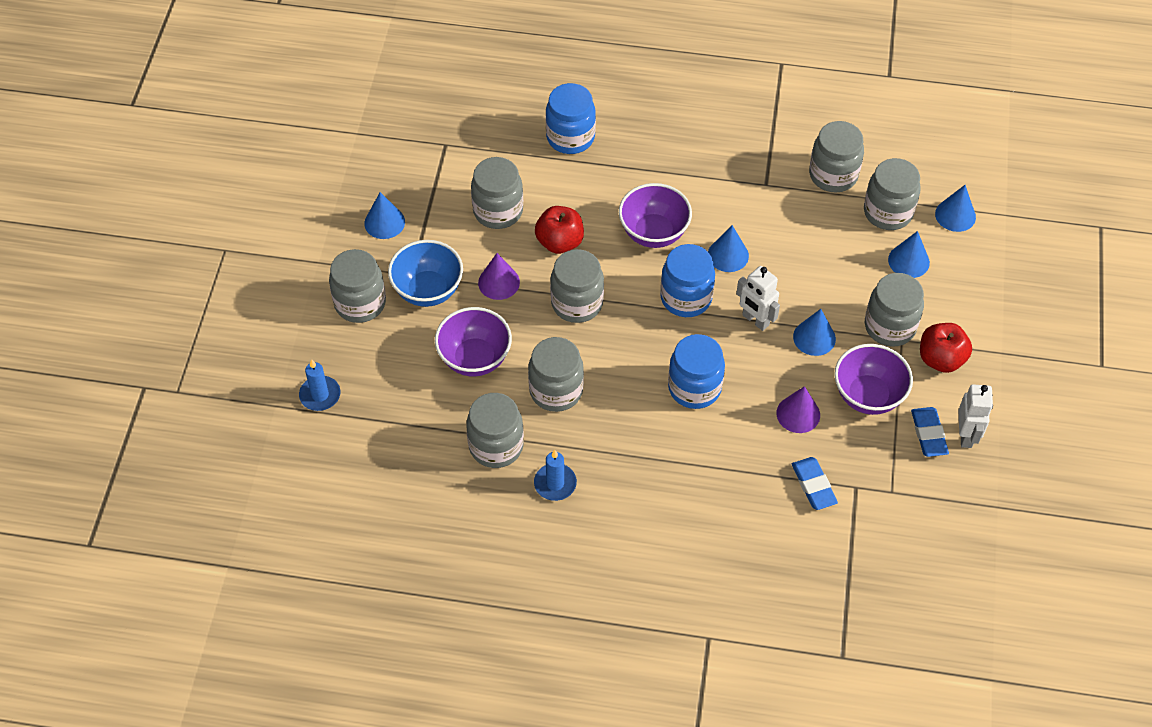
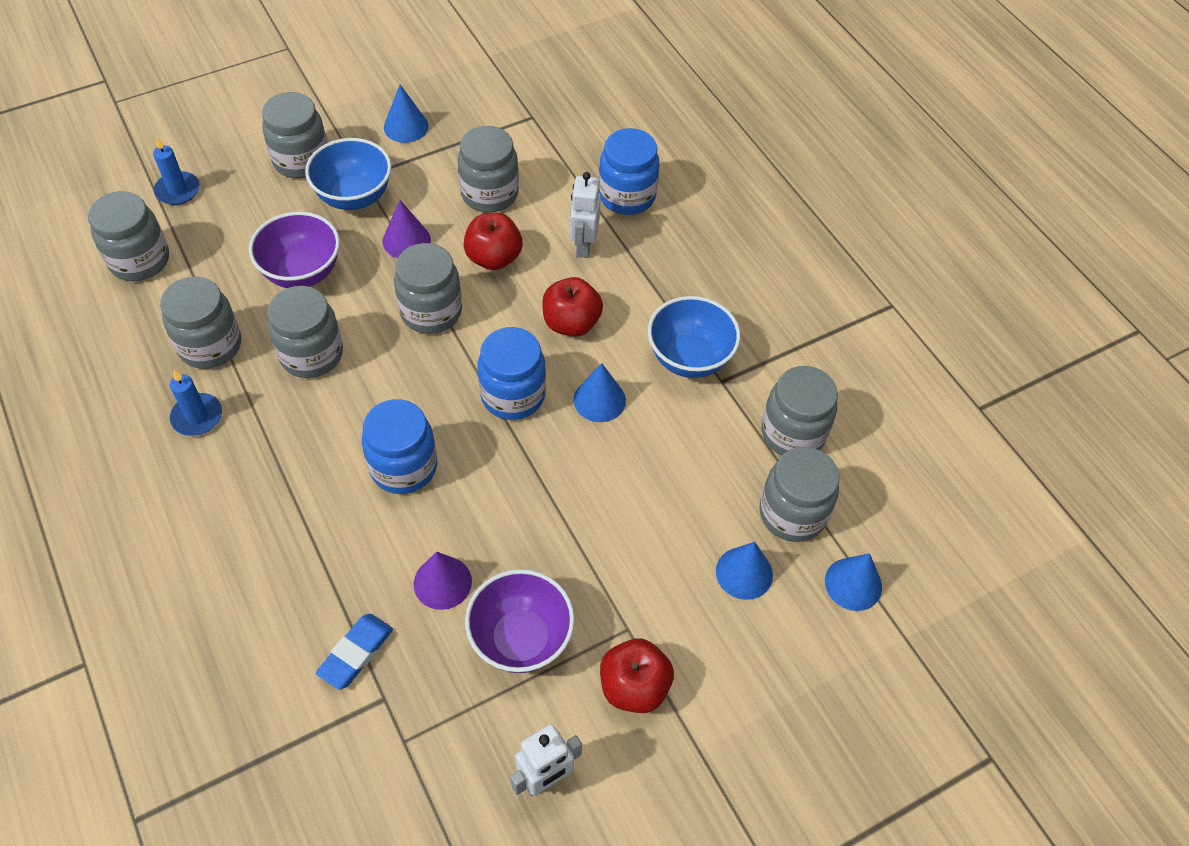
camera: 50 degrees right, 0 degrees up
(653, 233) = (571, 323): purple bowl -> red apple
(735, 189) = (689, 358): none -> blue bowl
(755, 320) = (535, 471): white robot -> white robot (583, 245)
(814, 337) = (558, 539): blue cone -> none
(890, 326) = (635, 606): grey jar -> grey jar (139, 260)
(928, 434) = (515, 735): blue eraser -> none

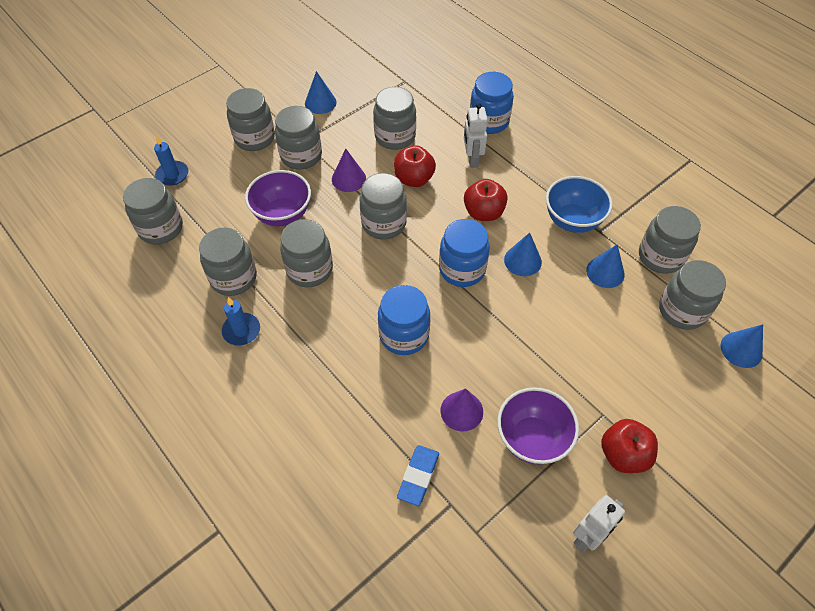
camera: 10 degrees left, 0 degrees up
(354, 197) = (301, 156): blue bowl -> grey jar
(744, 573) = (666, 358): blue cone -> blue cone (605, 272)

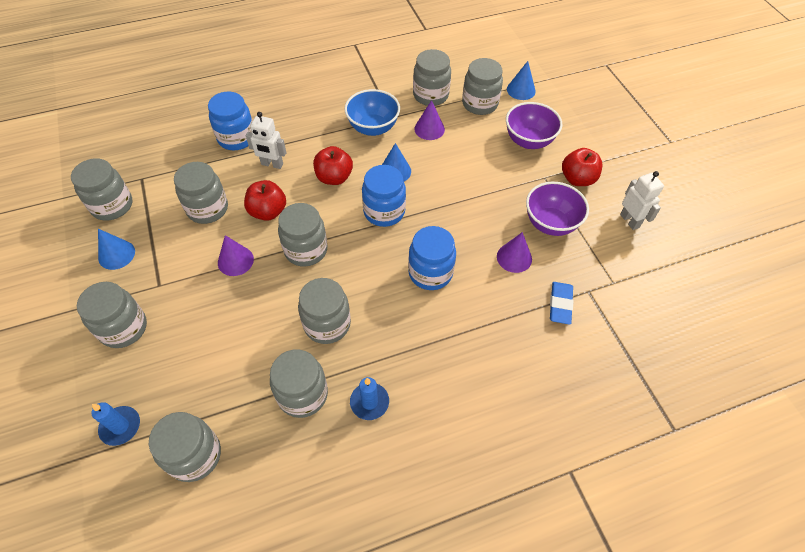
camera: 70 degrees left, 0 degrees up
(282, 214) = (246, 329): purple bowl -> purple bowl (528, 141)
(301, 156) = (179, 292): grey jar -> grey jar (112, 206)
(418, 476) = (560, 304): blue eraser -> blue eraser turned 60 degrees clockwise
(605, 272) = (429, 129): blue cone -> purple cone

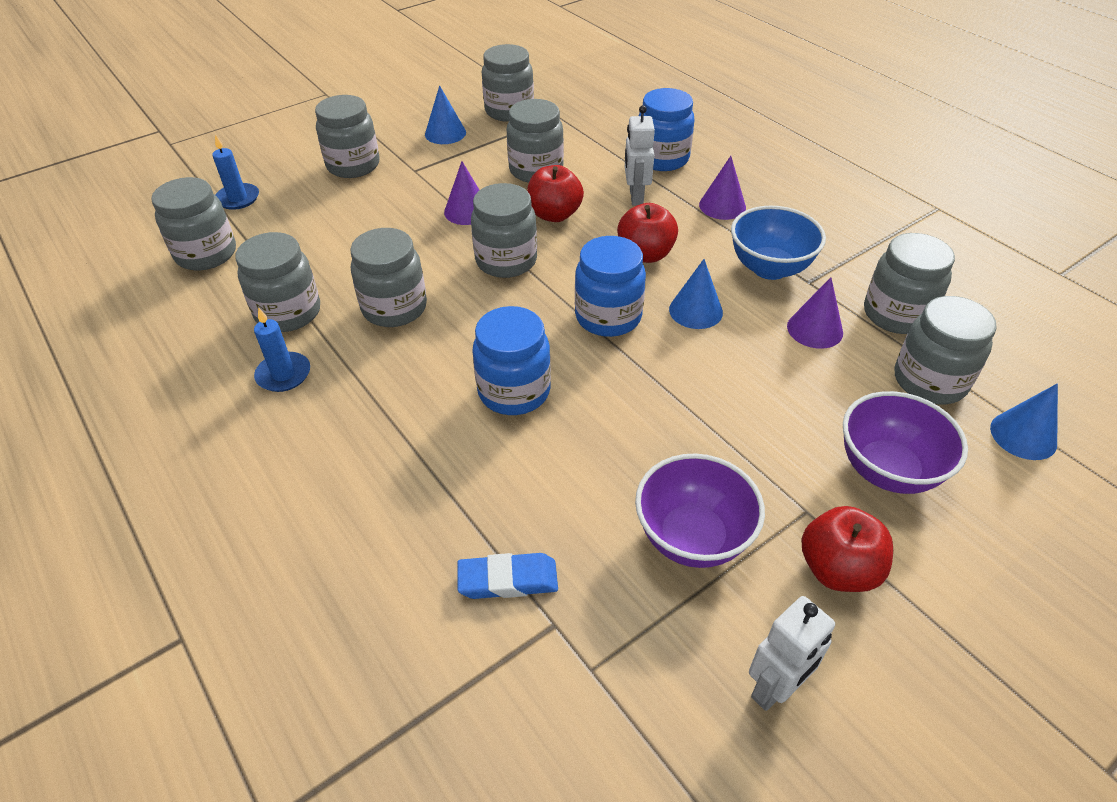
camera: 75 degrees right, 10 degrees down
(514, 257) = (587, 493): purple cone -> purple cone (722, 206)

